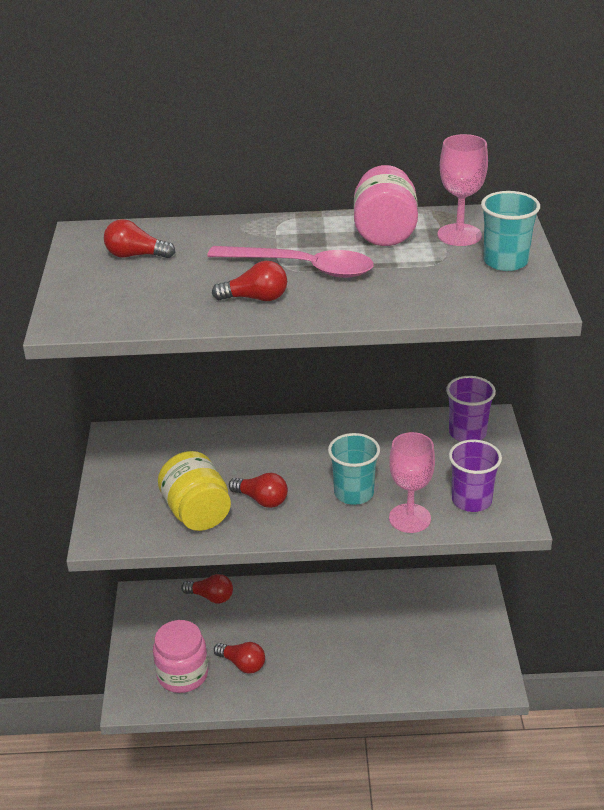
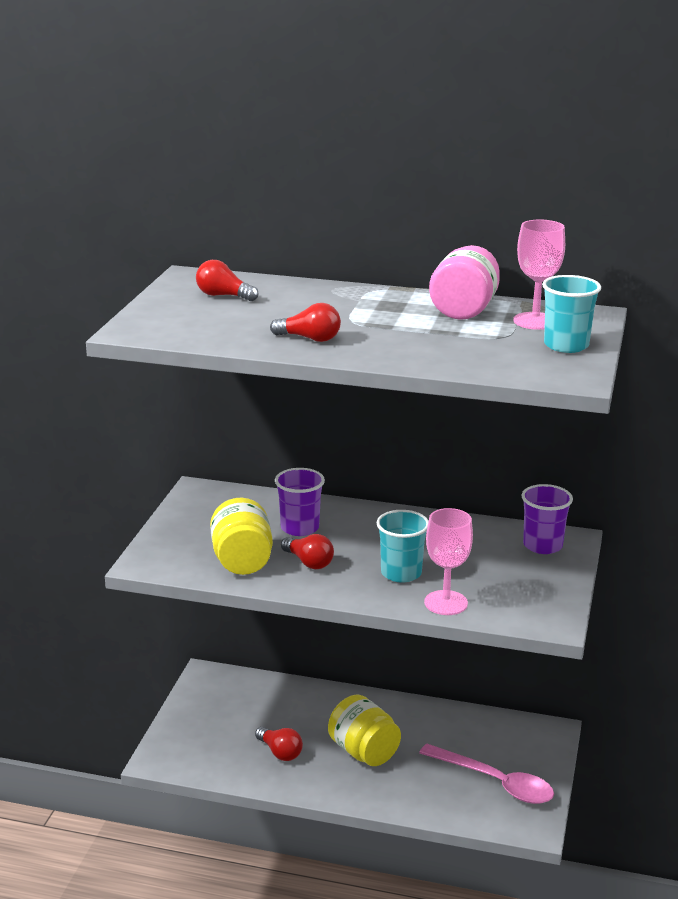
camera: 15 degrees right, 10 degrees down
(182, 674) = (218, 748): pink jar -> none
(211, 597) = (274, 689): red light bulb -> none
(302, 268) = (368, 324): pink spoon -> pink spoon (495, 782)
(318, 644) = (364, 752): none -> yellow jar
(471, 500) = (516, 600): purple cup -> purple cup (299, 528)

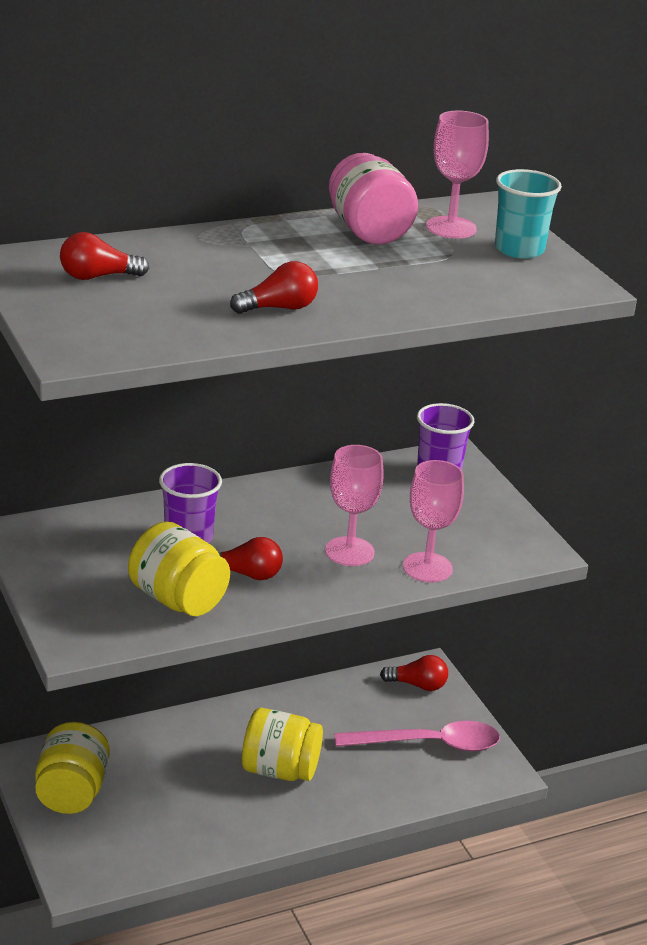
camera: 40 degrees left, 5 degrees up
(212, 706) = (72, 792): none -> yellow jar
(280, 752) = (198, 809): red light bulb -> red light bulb (417, 685)
(401, 573) = (349, 551): turquoise cup -> pink goblet

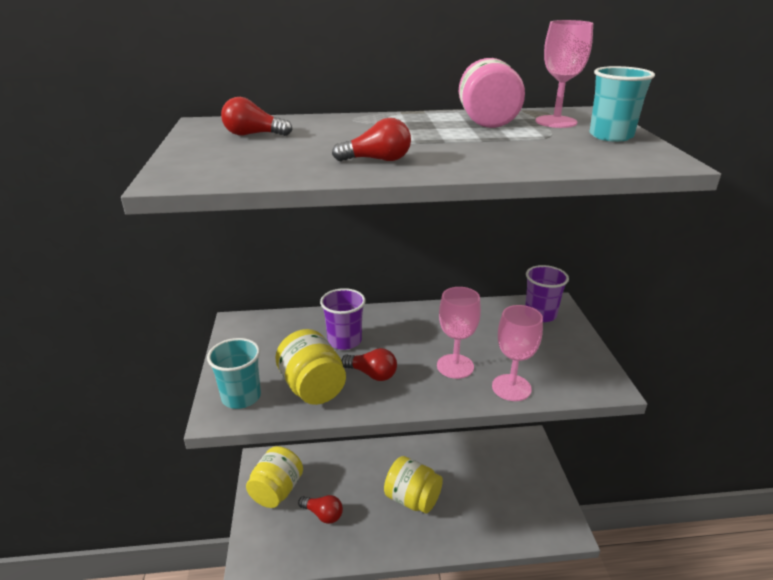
camera: 20 degrees right, 0 degrees up
(90, 622) = (241, 397): none -> turquoise cup
(417, 685) = (521, 450): red light bulb -> red light bulb (323, 514)
(428, 744) = (518, 497): pink spoon -> none

